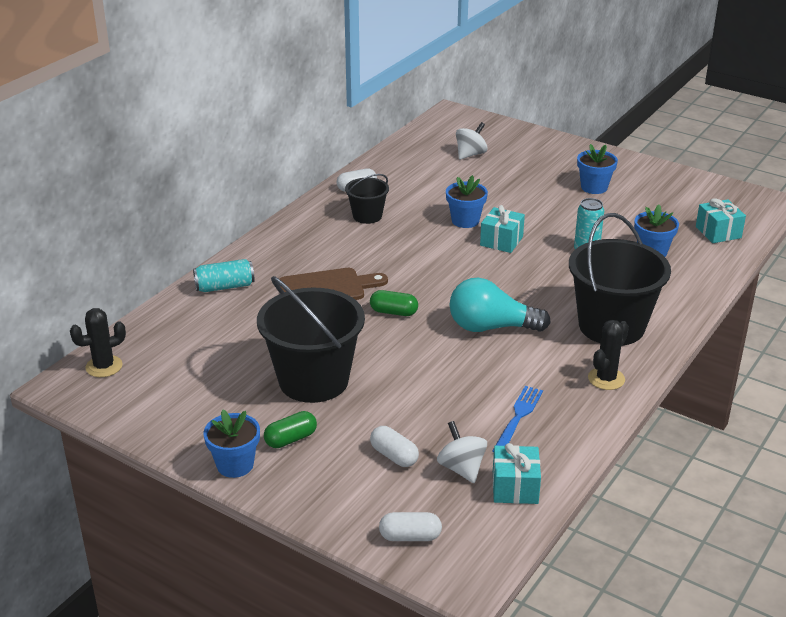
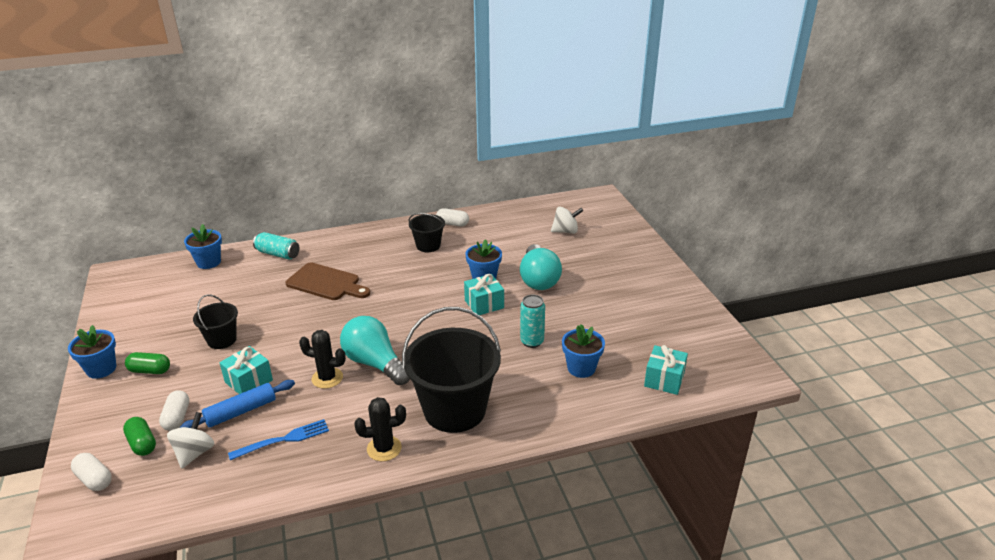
camera: 40 degrees right, 0 degrees up
(104, 366) = (148, 272): black cactus -> black cactus (327, 378)
(313, 380) = (222, 340): black bucket -> black bucket, size x0.51
(393, 312) = (336, 319): green capsule -> green capsule (142, 444)
(443, 420) = (241, 411): none -> blue rolling pin
(513, 202) = (538, 279): none -> turquoise light bulb
(515, 487) = (199, 489): turquoise gift -> turquoise gift (249, 381)
(594, 187) = (618, 295): blue flower pot -> blue flower pot (208, 262)

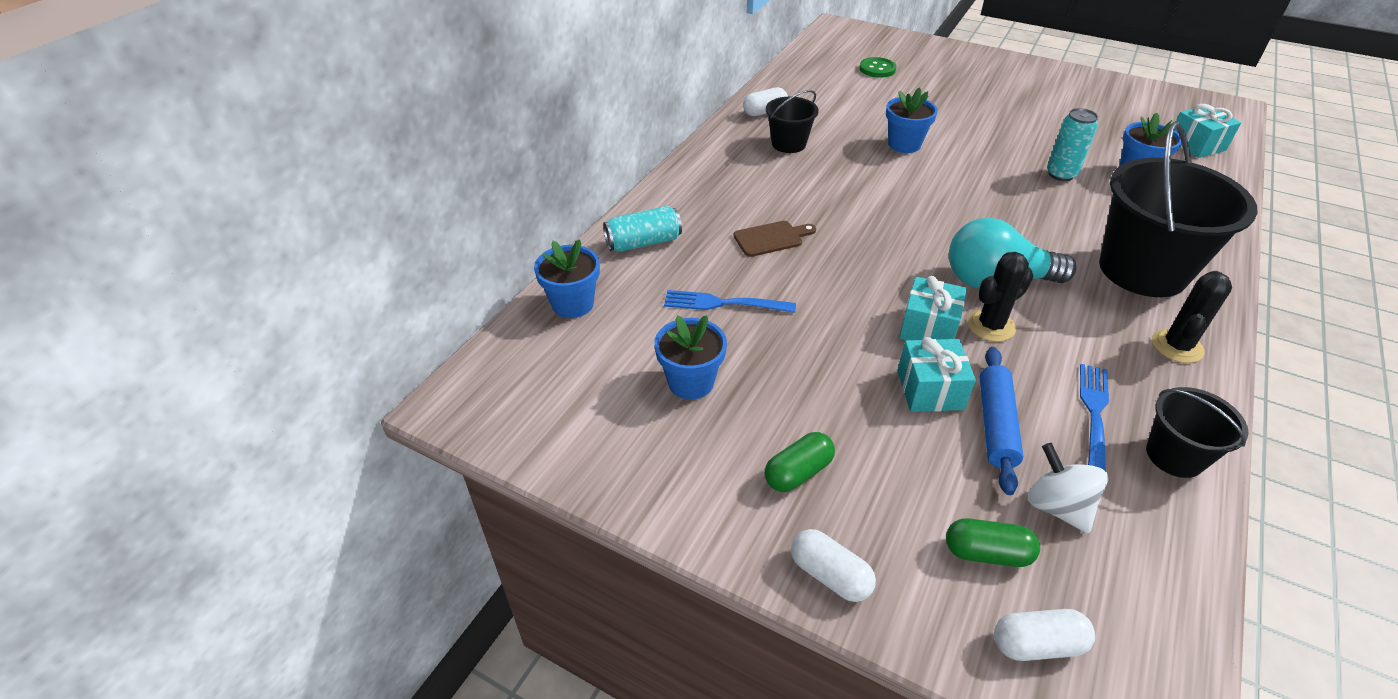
camera: 45 degrees left, 10 degrees up
(101, 369) = (731, 525): blue flower pot -> blue flower pot (691, 382)
(177, 418) = (953, 491): white capsule -> white capsule (830, 575)
(222, 340) = (799, 373): black bucket -> black bucket (1174, 456)
(253, 296) = (724, 303): none -> blue fork
(326, 283) = (771, 238): brown cutting board -> brown cutting board, size x0.61
(484, 304) = (957, 167): turquoise gift -> turquoise gift (928, 328)
(538, 279) = (948, 120): turquoise light bulb -> none
(565, 231) = (877, 69): white spinning top -> green button

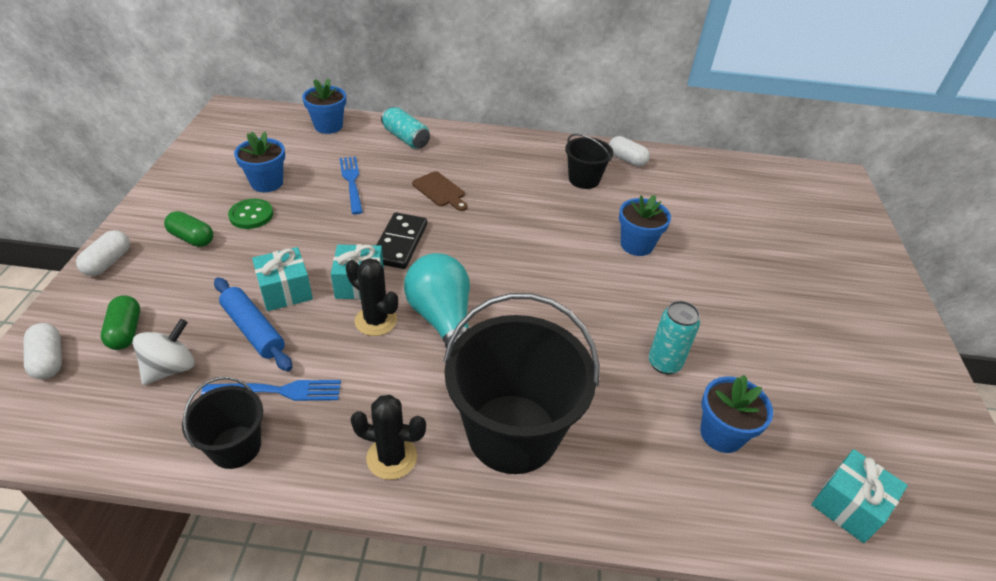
camera: 65 degrees right, 0 degrees up
(861, 286) = (399, 243): none -> black domino
(877, 69) = (773, 213): green button -> green button (251, 215)
(996, 425) = (253, 330): blue rolling pin -> blue rolling pin turned 60 degrees clockwise

